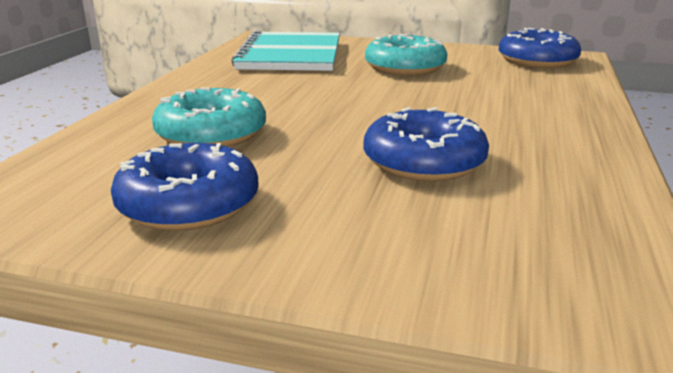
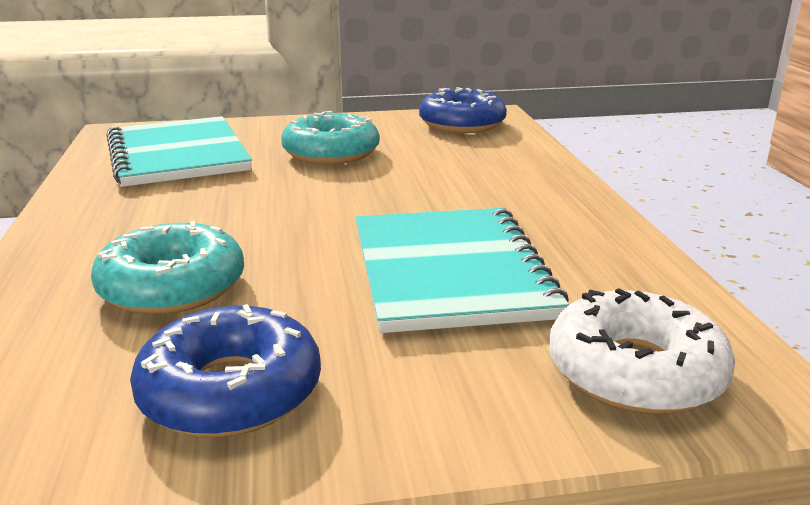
camera: 25 degrees left, 0 degrees up
(424, 161) = (450, 271): blue donut -> turquoise notebook
(520, 266) = (635, 371): none -> white donut

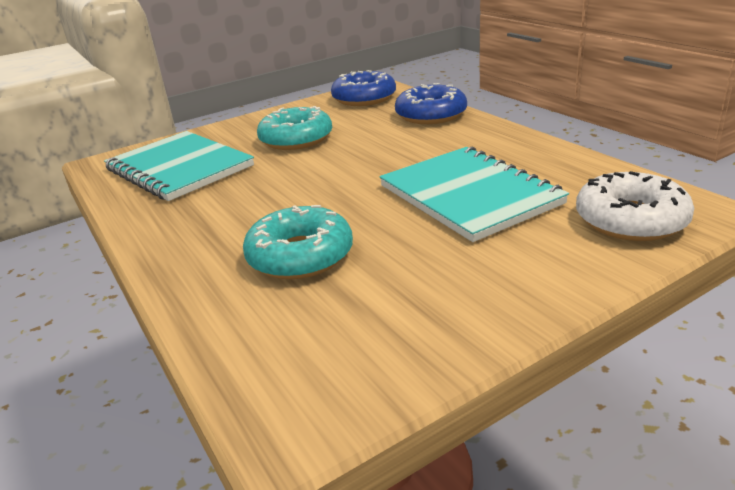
camera: 20 degrees left, 5 degrees up
(230, 391) = (422, 303): blue donut -> blue donut (431, 115)

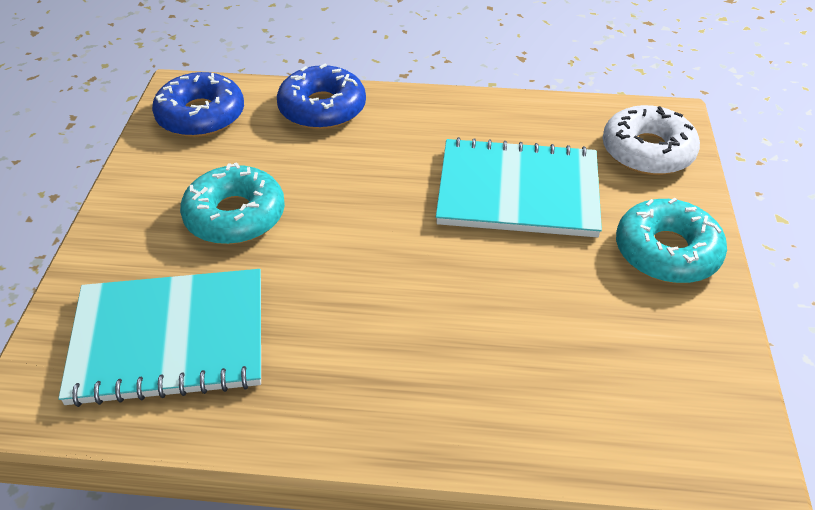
camera: 55 degrees left, 15 degrees up
(300, 255) = (506, 341): turquoise donut -> turquoise donut (667, 252)

